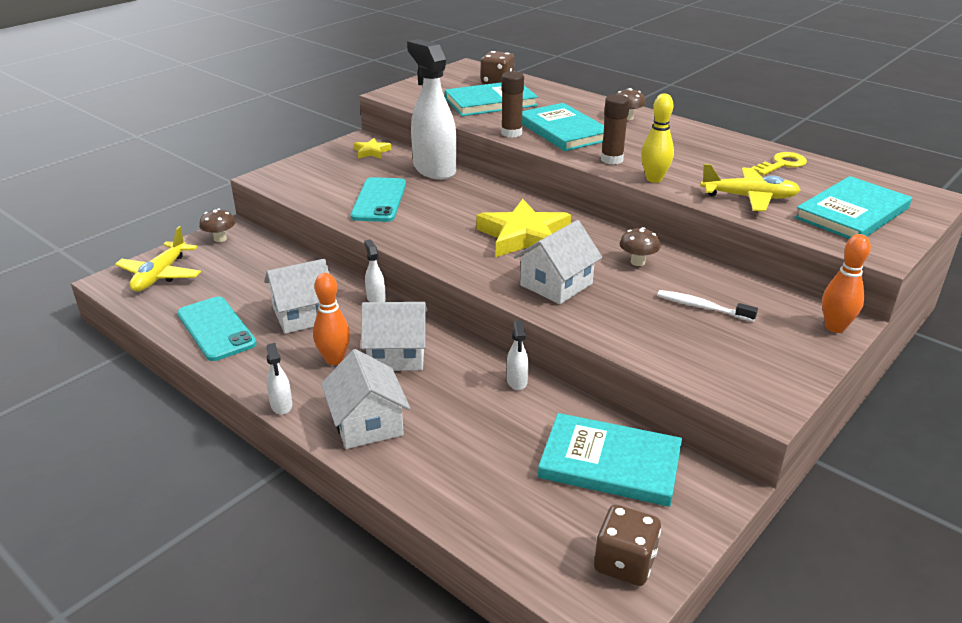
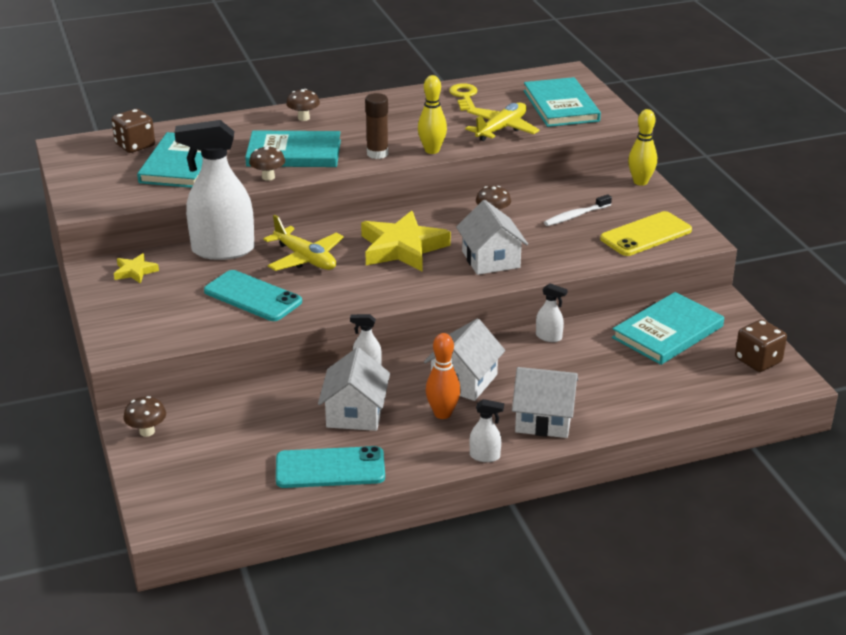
camera: 60 degrees left, 0 degrees up
(160, 275) = (185, 485): yellow plane -> yellow plane (305, 258)
(511, 133) = (268, 177): brown glue stick -> brown mushroom
(725, 363) = (646, 234): none -> yellow phone
(835, 327) = (640, 182): orange bowling pin -> yellow bowling pin

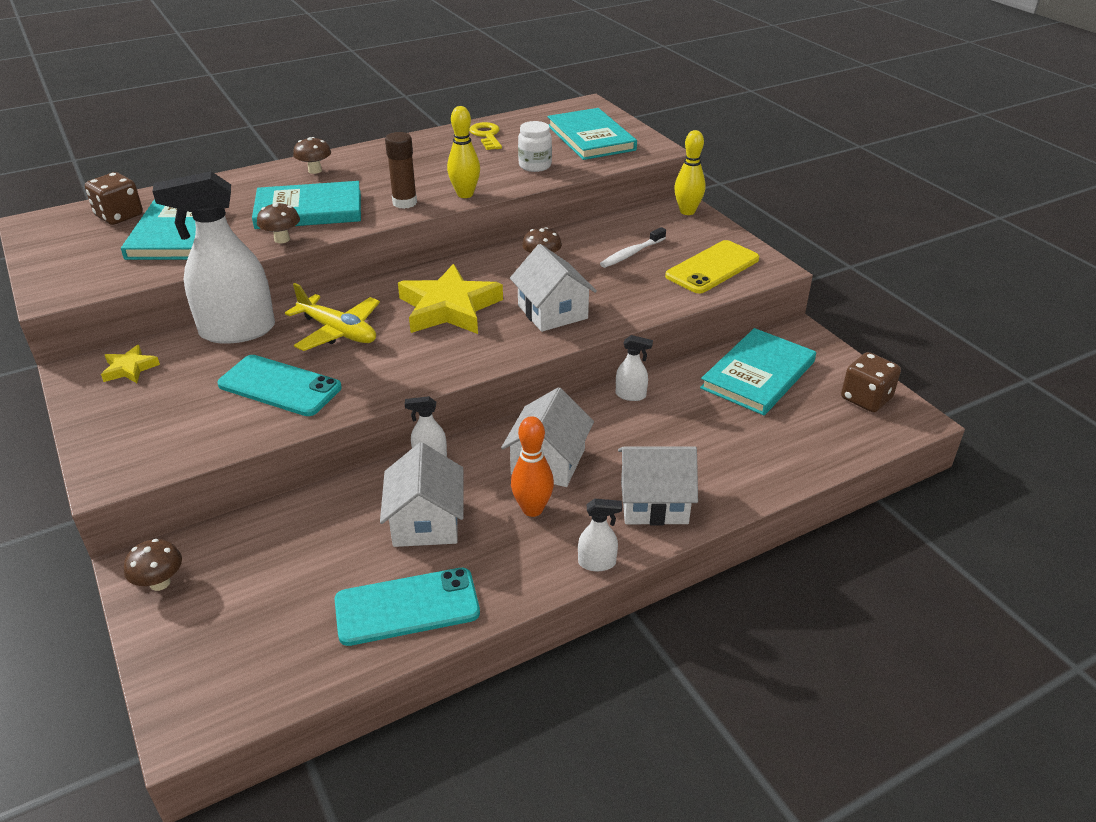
camera: 10 degrees left, 5 degrees up
(501, 129) = (535, 166): yellow plane -> white jar

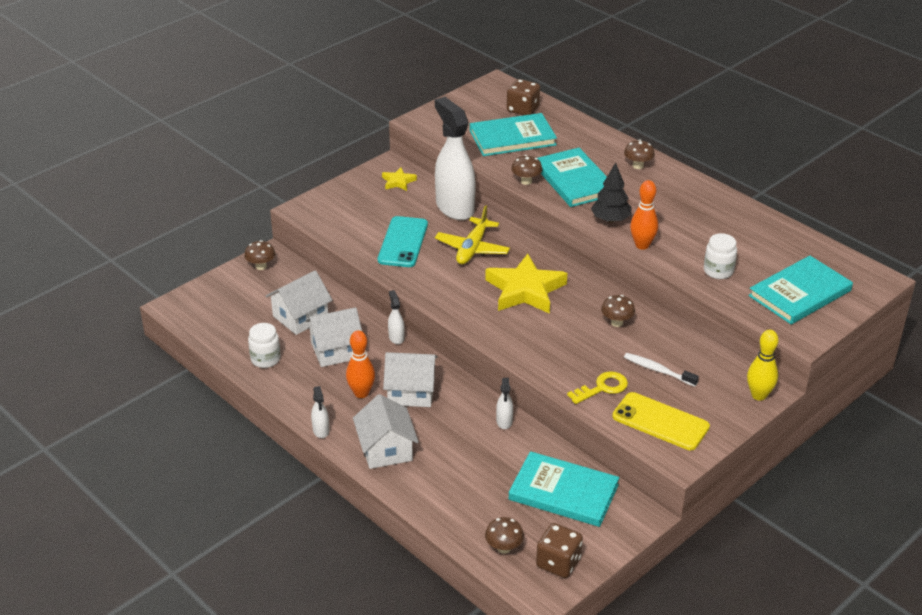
camera: 75 degrees right, 0 degrees up
(404, 203) = (610, 220): brown glue stick -> black tree
(407, 607) = (265, 359): turquoise phone -> white jar
(465, 194) = (642, 245): yellow bowling pin -> orange bowling pin
(487, 135) = (761, 233): yellow key -> yellow key (602, 388)
(552, 312) = (544, 341): white house -> white house (300, 317)
(842, 433) = (504, 548): none -> brown mushroom

